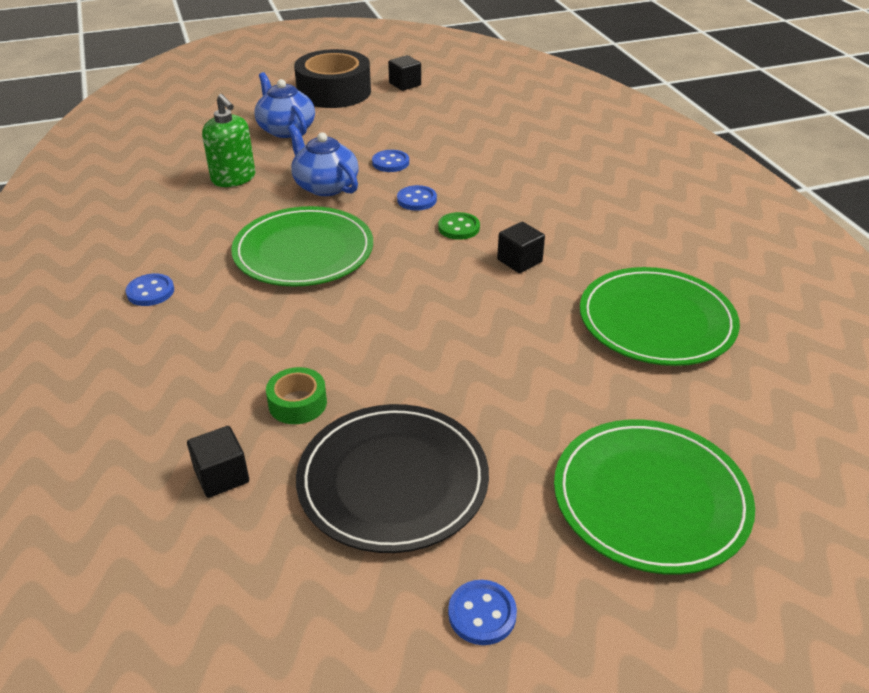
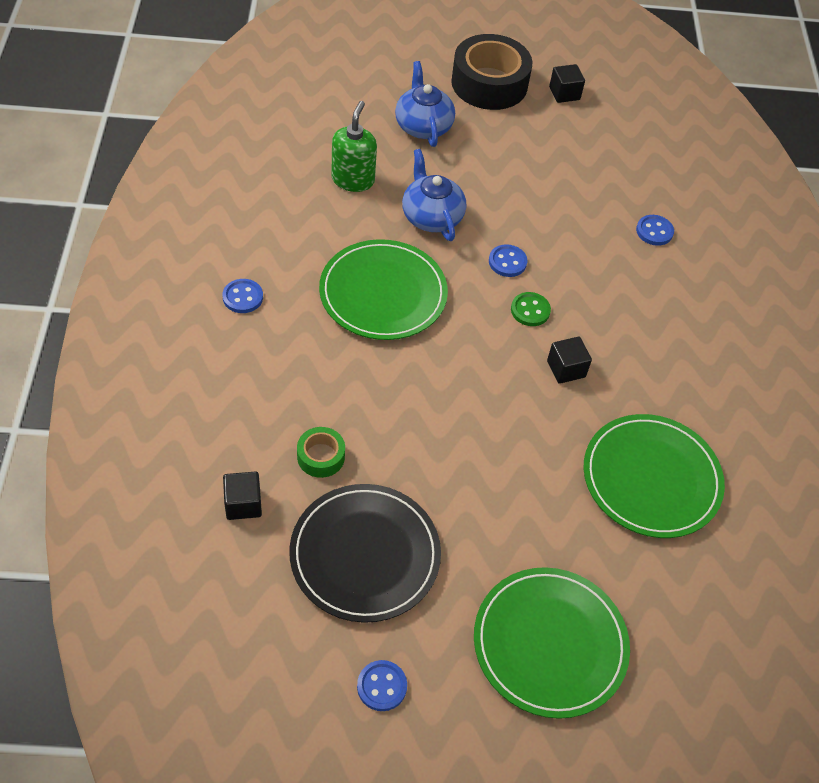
camera: 15 degrees right, 15 degrees up
(233, 178) = (353, 180): green soap dispenser -> green soap dispenser turned 150 degrees counterclockwise
(390, 163) = (503, 204): blue button -> blue button (654, 231)

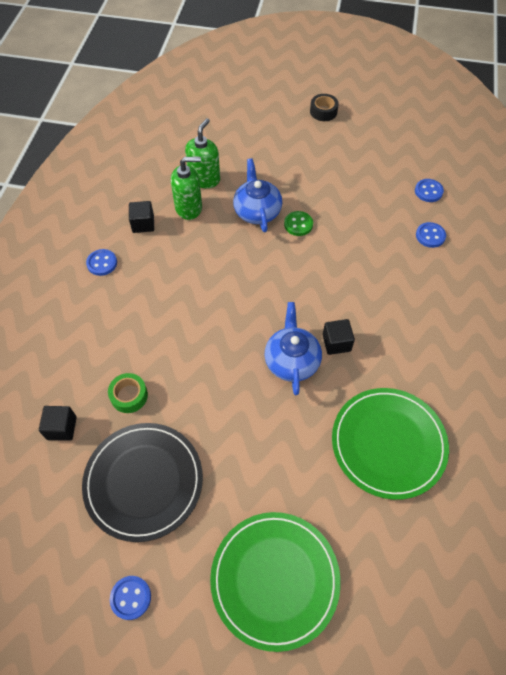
camera: 15 degrees right, 5 degrees up
(341, 218) = (189, 208): none -> green soap dispenser
(383, 293) = (206, 269): green plate -> none
(423, 126) = (266, 141): blue teapot -> blue teapot (292, 361)
(489, 83) = (323, 111): black tape -> black tape, size x0.47
(507, 262) = (308, 251): blue button -> blue button (428, 191)
(530, 310) = (317, 292): green button -> green button (298, 224)
(564, 93) = (380, 122): black cube -> black cube (143, 224)

